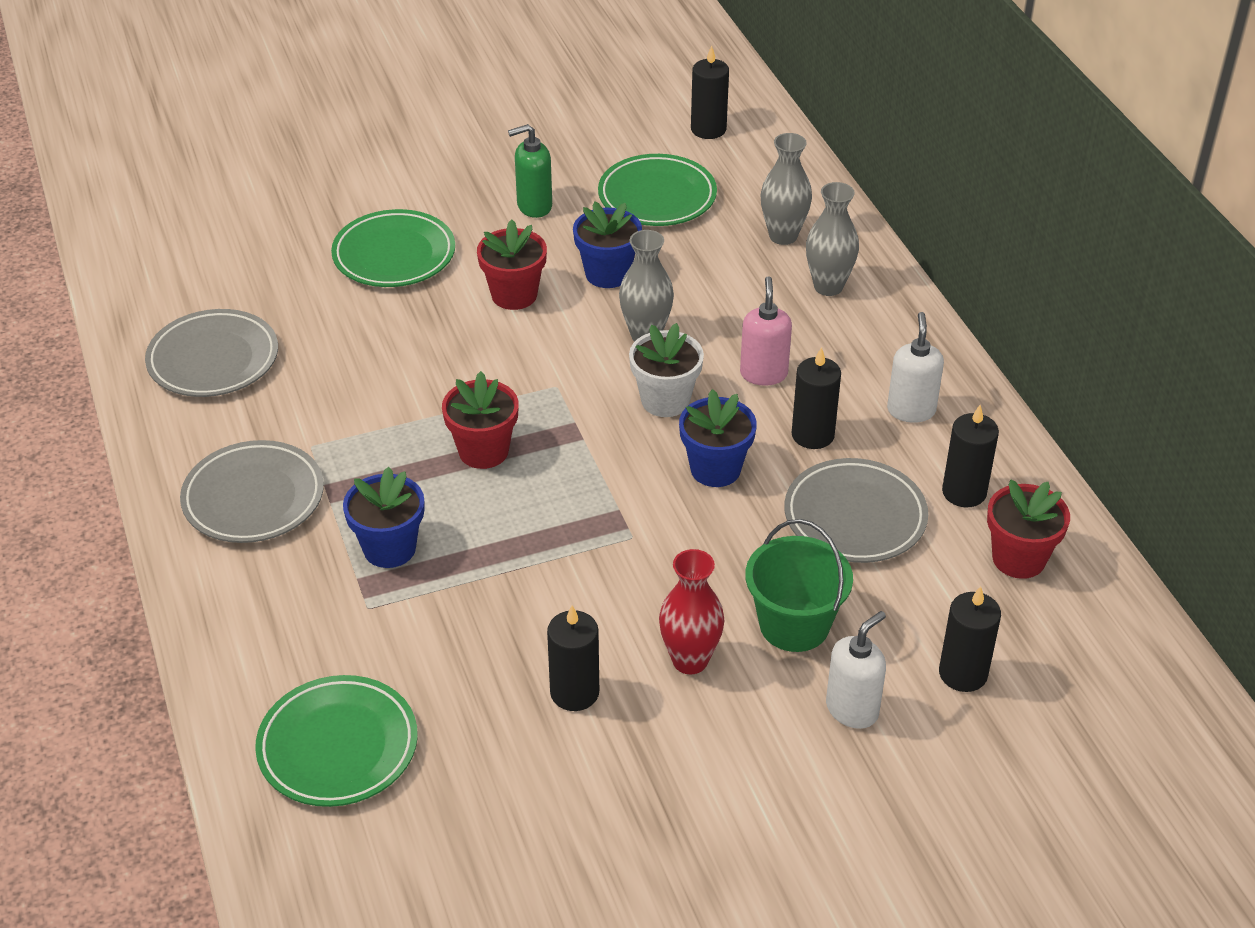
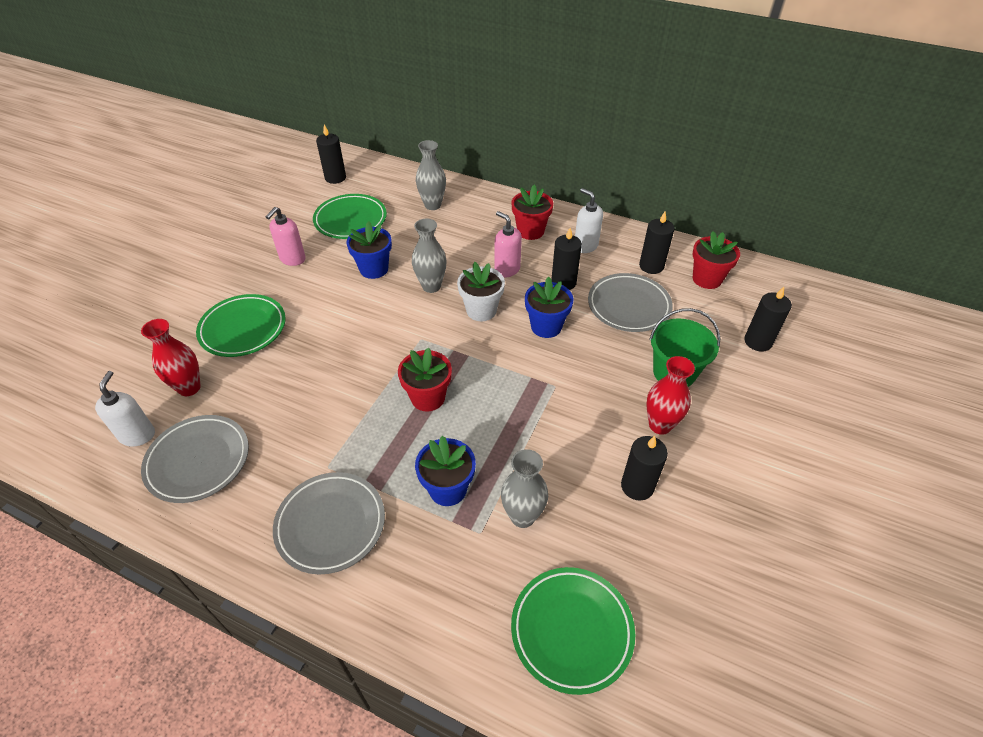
camera: 45 degrees left, 5 degrees up
(280, 284) = (189, 388): none -> red vase
(514, 295) = (339, 308): red flower pot -> red flower pot (530, 231)
(534, 206) = (292, 259): green soap dispenser -> pink soap dispenser
(828, 286) = (481, 215): grey vase -> grey vase (522, 516)
(852, 709) = (746, 391): white soap dispenser -> white soap dispenser (137, 435)

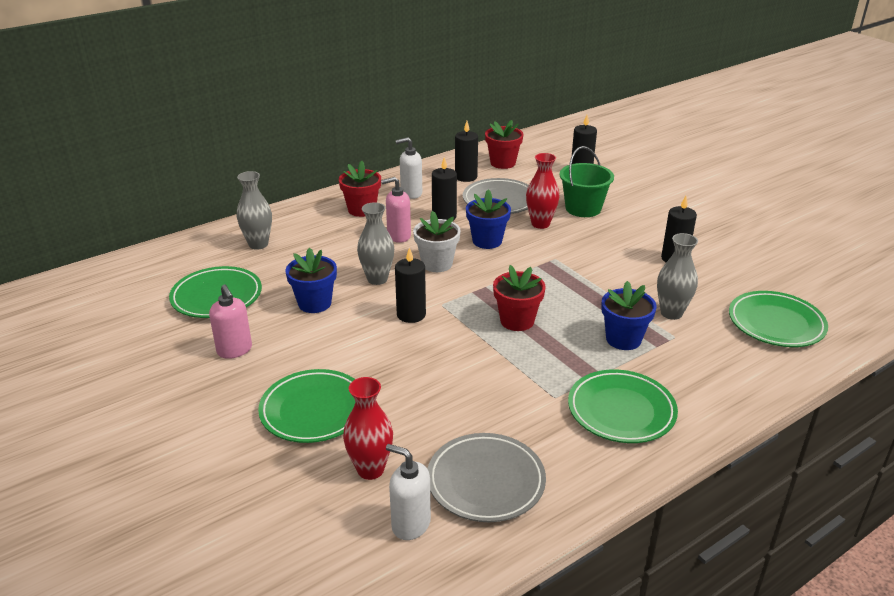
camera: 60 degrees left, 15 degrees down
(331, 524) = (621, 411): grey plate -> green plate
(335, 178) = (125, 287): black candle -> black candle (411, 314)
(660, 425) = (627, 231): red vase -> red vase (540, 224)

